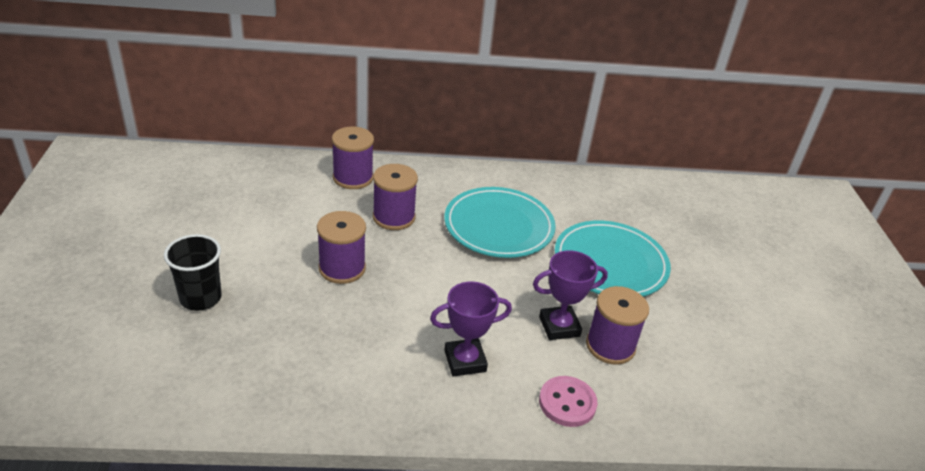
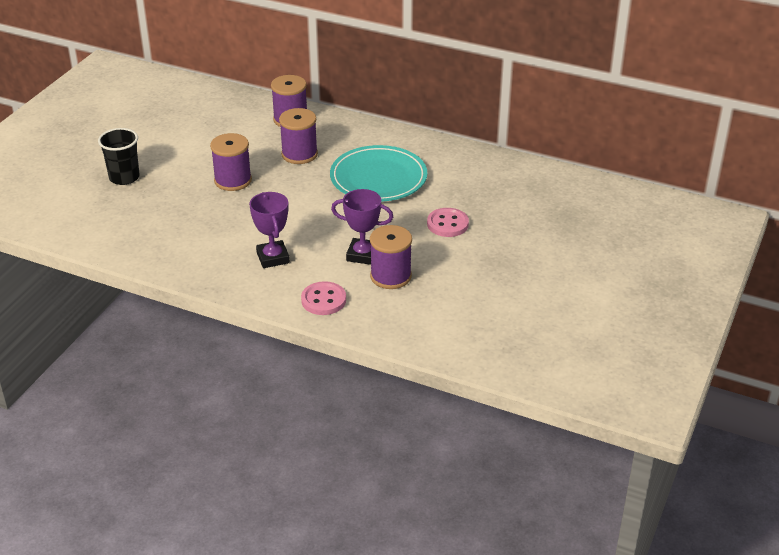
camera: 30 degrees right, 0 degrees up
(465, 361) = (273, 258): purple trophy -> purple trophy turned 60 degrees clockwise
(610, 263) = (447, 224): turquoise plate -> pink button

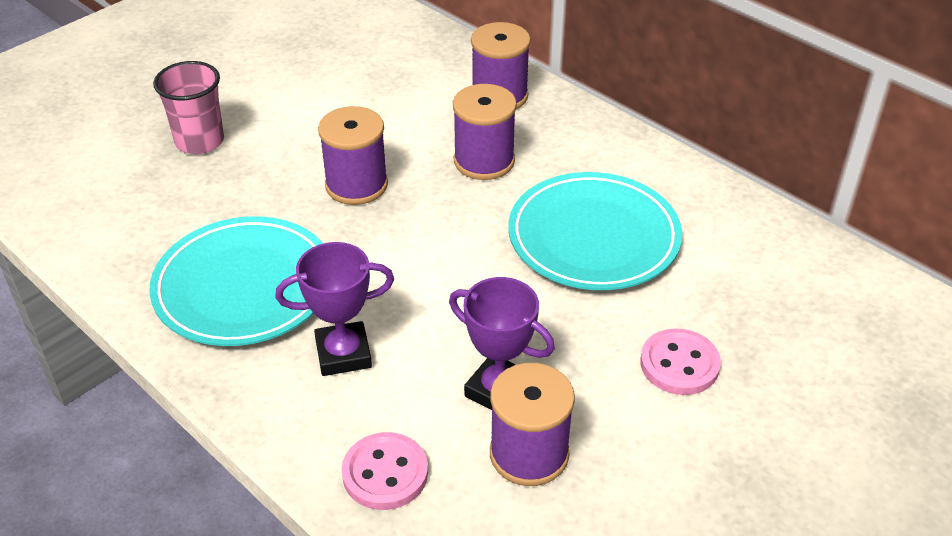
camera: 20 degrees right, 5 degrees up
(124, 177) = (200, 141): black cup -> pink cup
(199, 241) = (244, 287): none -> turquoise plate
(273, 258) = (343, 354): purple trophy -> purple trophy turned 75 degrees clockwise

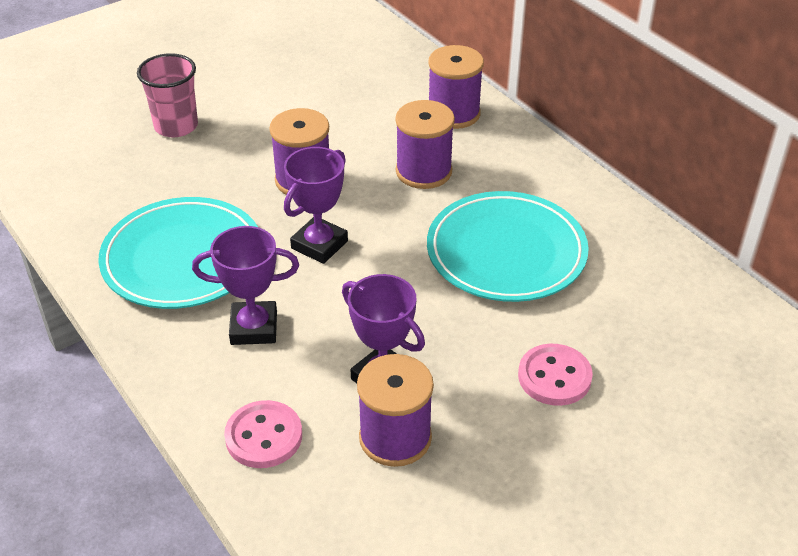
camera: 10 degrees right, 0 degrees up
(392, 253) = (319, 245): none -> purple trophy

